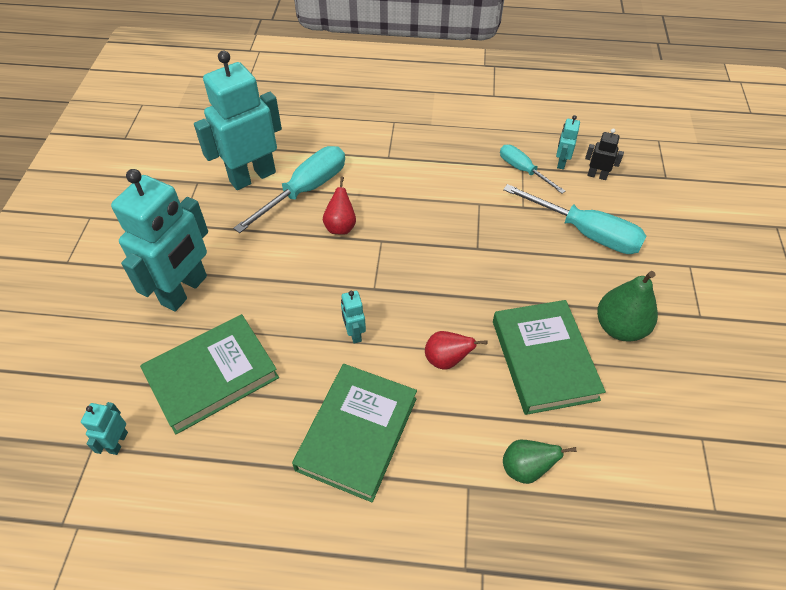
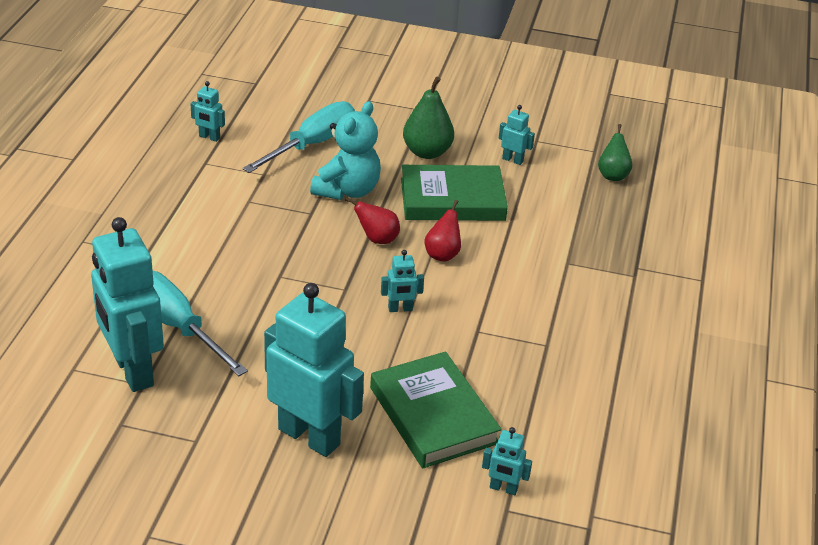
camera: 85 degrees left, 15 degrees down
(340, 226) = (248, 303): red pear -> red pear (377, 239)
(357, 433) = (512, 319): green book -> none
(523, 170) = (210, 163): turquoise screwdriver -> none
(523, 269) = (347, 190): none -> turquoise teddy bear
(526, 468) = (554, 230): green pear -> green pear (612, 175)
(597, 175) = (237, 120): black robot -> none
(646, 414) = (512, 160): none -> turquoise robot

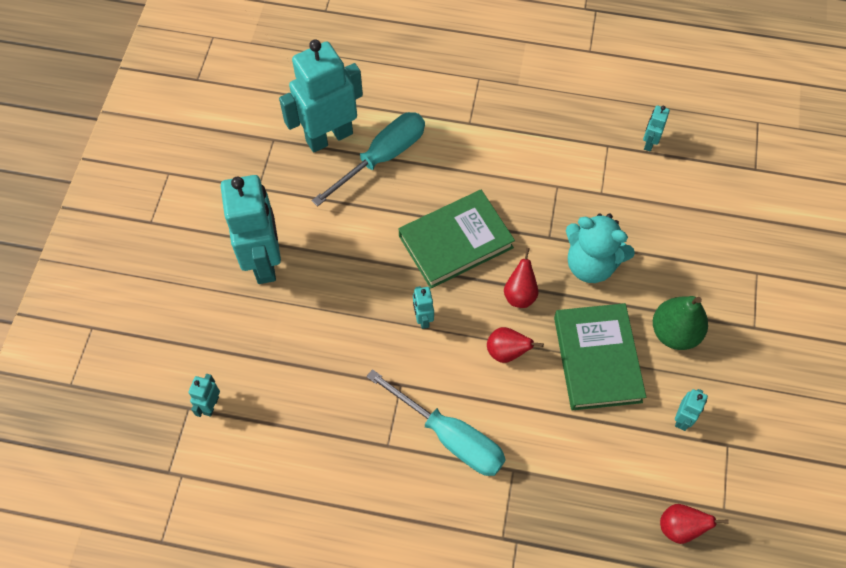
camera: 90 degrees right, 25 degrees up
(309, 436) = (264, 261): turquoise robot -> turquoise robot turned 45 degrees counterclockwise
(312, 144) = (660, 228): turquoise screwdriver -> turquoise screwdriver (450, 436)
(433, 415) = (291, 350): green book -> green book (456, 242)
(612, 175) = (679, 527): green pear -> red pear

